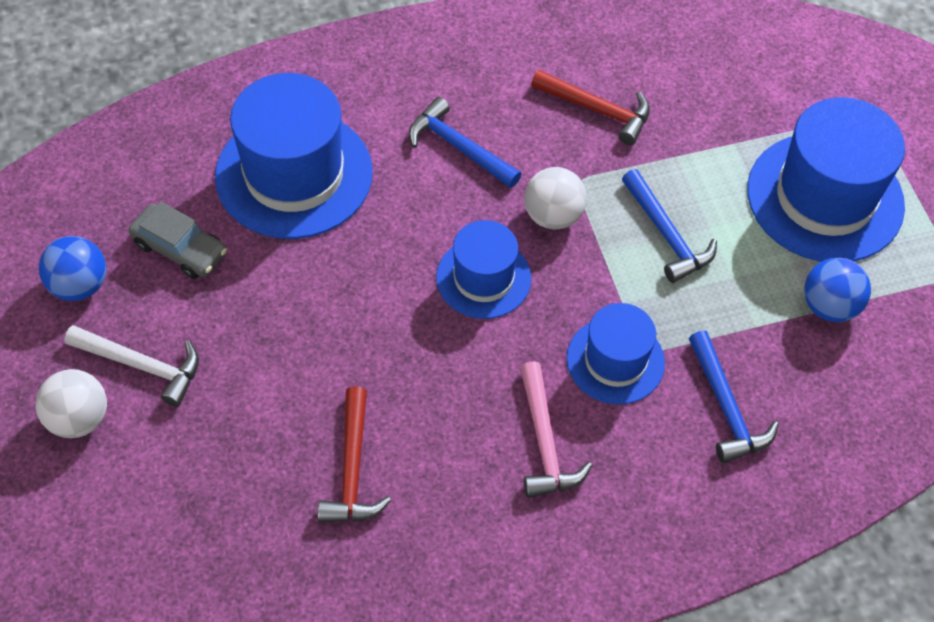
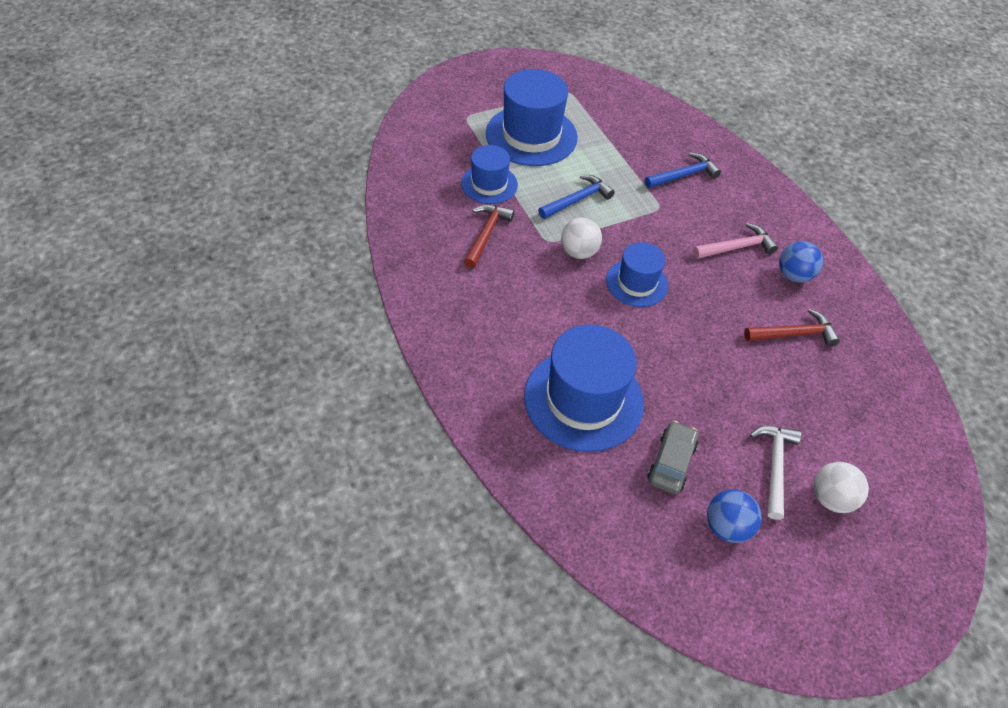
camera: 100 degrees left, 5 degrees down
(459, 147) = (535, 304): blue hammer -> none
(615, 360) = (672, 220): blue hat -> blue hat (489, 184)
(829, 306) = (605, 136): blue ball -> blue ball (793, 275)

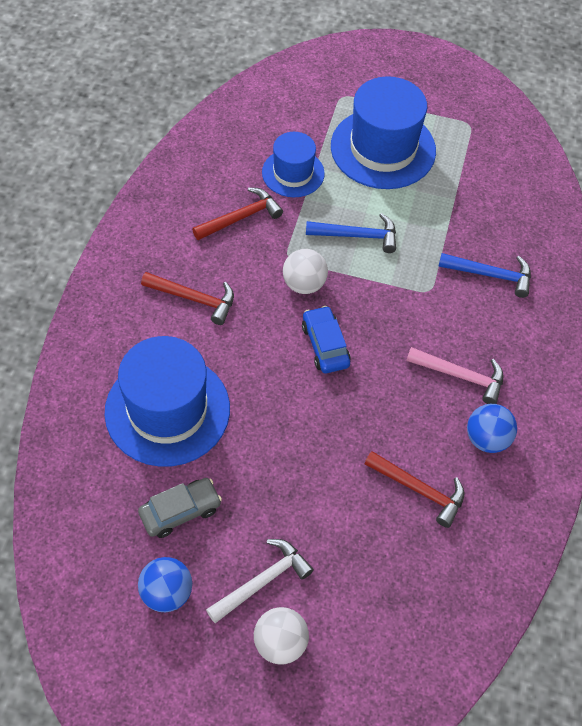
camera: 40 degrees right, 5 degrees up
(515, 310) = (194, 299): none -> red hammer
(636, 283) = (325, 345): blue hat -> blue car

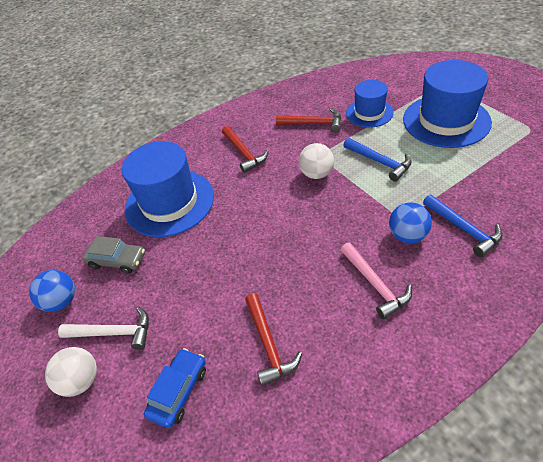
camera: 50 degrees right, 10 degrees down
(325, 345) = (295, 214): blue car -> blue car (179, 391)
(487, 439) = (355, 341): blue ball -> blue ball (407, 235)

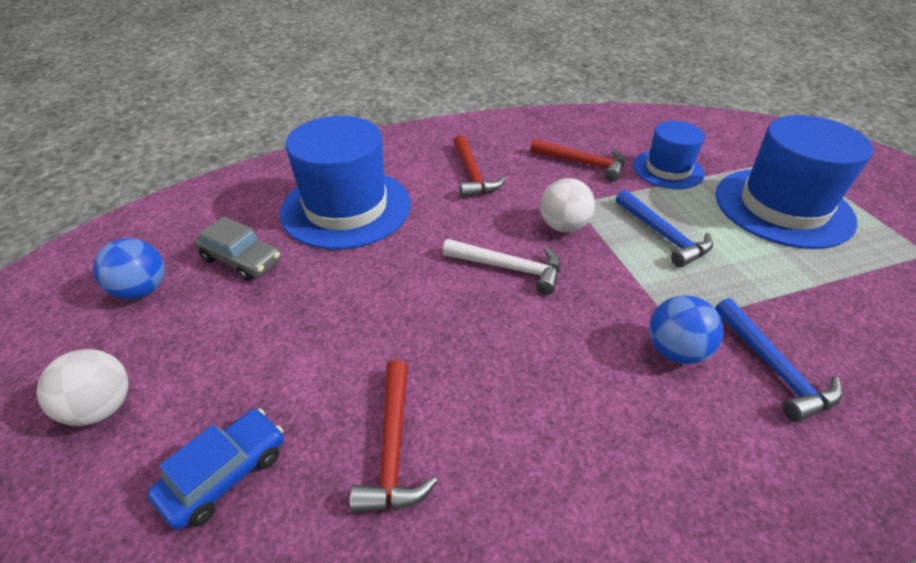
camera: 10 degrees right, 5 degrees down
(113, 333) = (183, 354): white hammer -> white hammer (509, 268)
(375, 284) = (598, 409): pink hammer -> none

